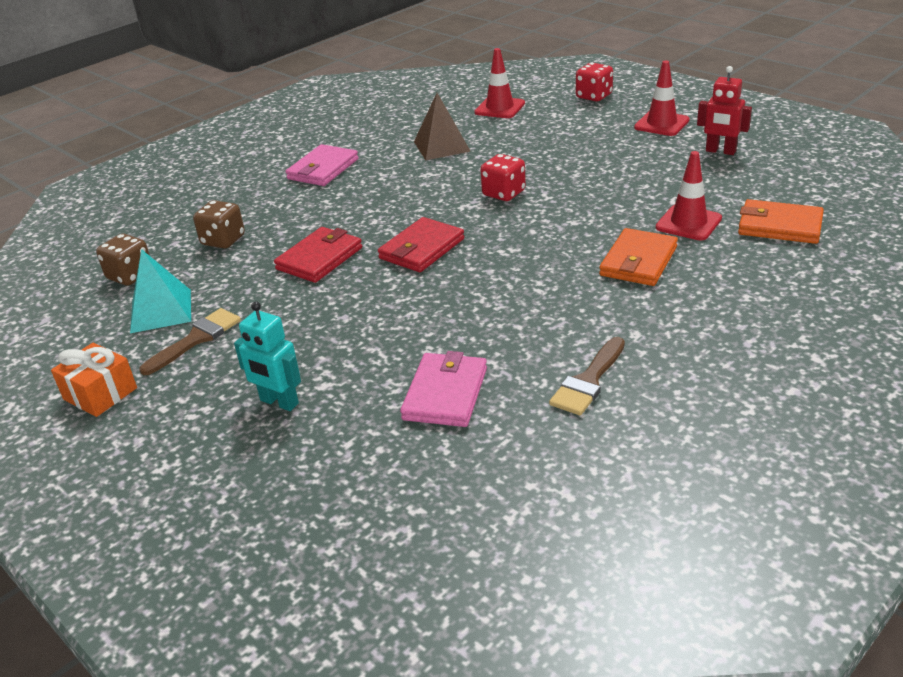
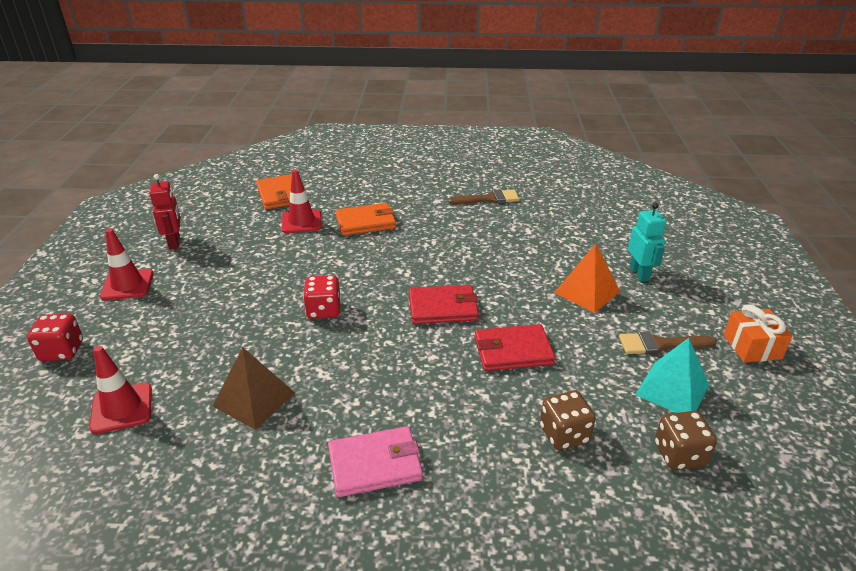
camera: 135 degrees left, 0 degrees up
(314, 343) = (587, 292): none -> orange pyramid
(445, 393) = (553, 229): pink wallet -> none

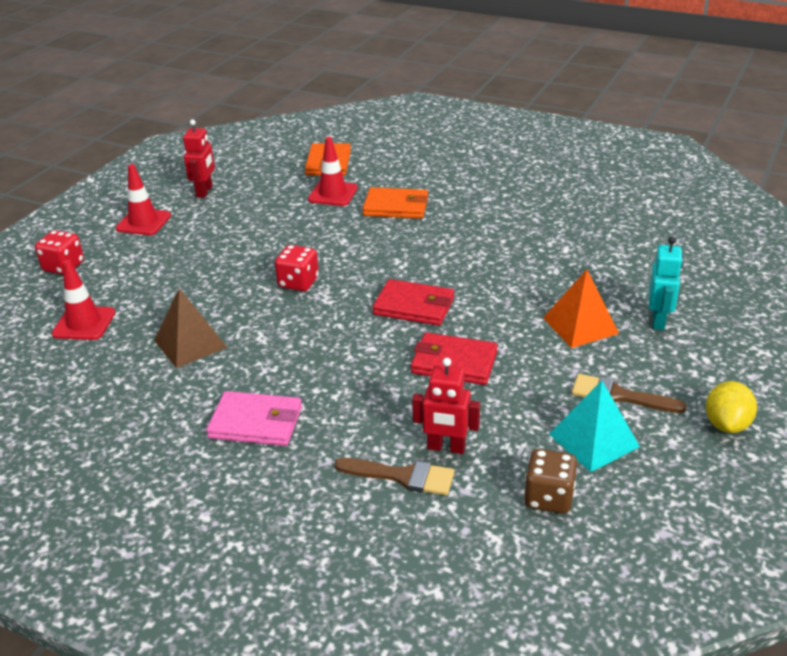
camera: 25 degrees right, 0 degrees up
(489, 199) = (547, 207): brown brush -> brown brush (403, 476)
(564, 434) = (446, 447): brown dice -> red robot
(752, 347) = (726, 424): orange gift -> yellow lemon

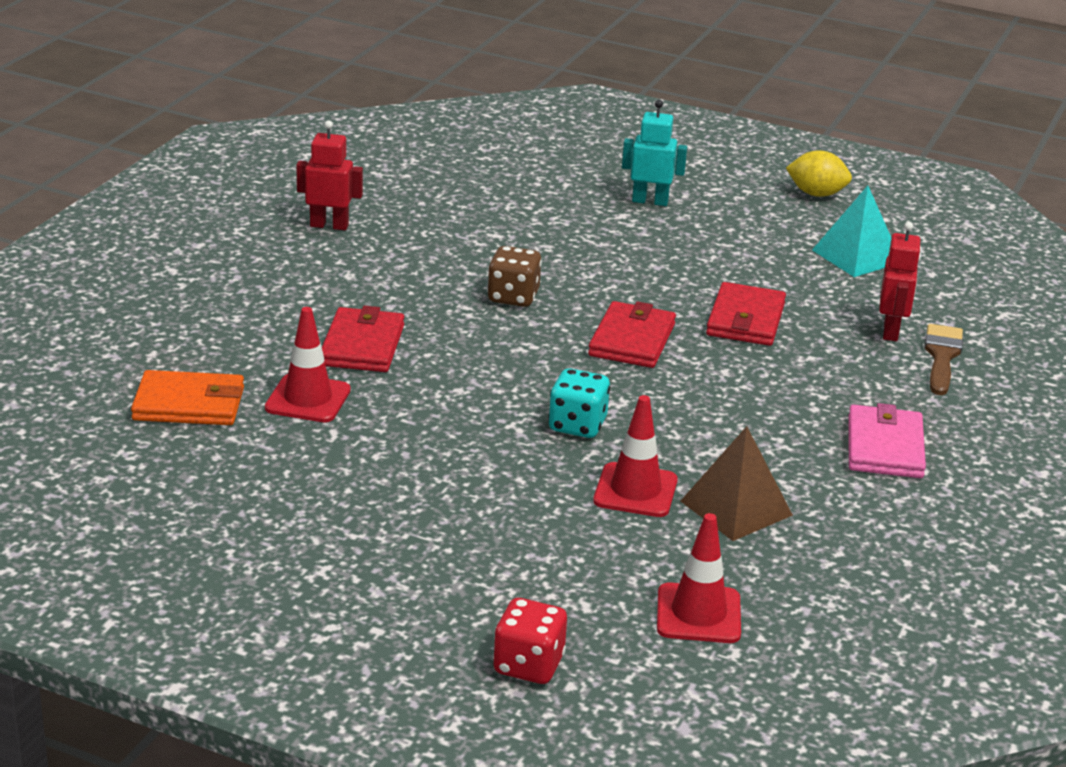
camera: 95 degrees left, 5 degrees down
(143, 222) = (376, 591): red traffic cone -> red traffic cone (635, 491)
(204, 191) = (268, 531): red robot -> red robot (329, 225)
(298, 282) = (577, 425): red dice -> turquoise dice
(396, 207) = (362, 345): orange wallet -> red wallet
(548, 497) = (943, 285): brown dice -> brown dice (513, 297)
(580, 325) = (663, 242): orange pyramid -> none
(618, 395) = (785, 236): brown brush -> none

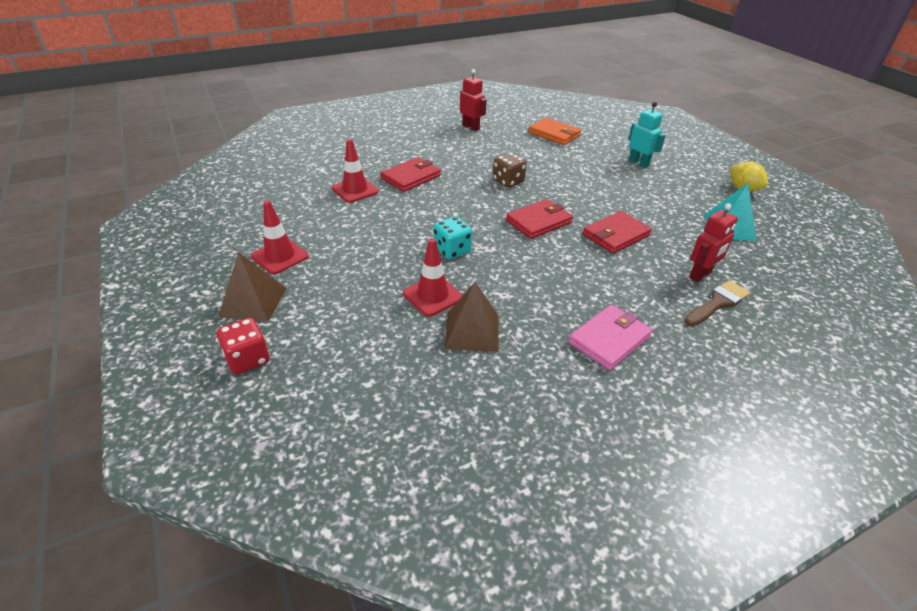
camera: 40 degrees right, 10 degrees up
(189, 404) = (309, 174): orange wallet -> orange wallet (554, 134)
(421, 606) = (253, 302): none -> brown pyramid
(698, 614) = (366, 381): red traffic cone -> red traffic cone (280, 256)

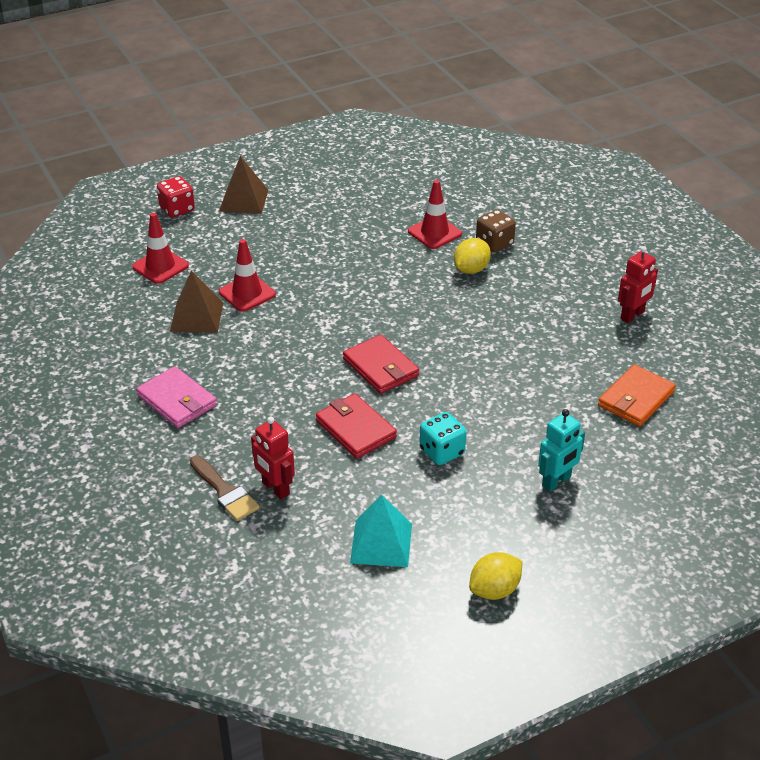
camera: 90 degrees right, 0 degrees up
(280, 256) = (308, 203): red traffic cone -> red traffic cone (160, 266)
(411, 177) = (471, 269): red wallet -> yellow lemon
(452, 250) = (320, 303): turquoise dice -> turquoise dice (442, 452)
(508, 181) = (474, 346): brown dice -> brown dice (494, 243)

